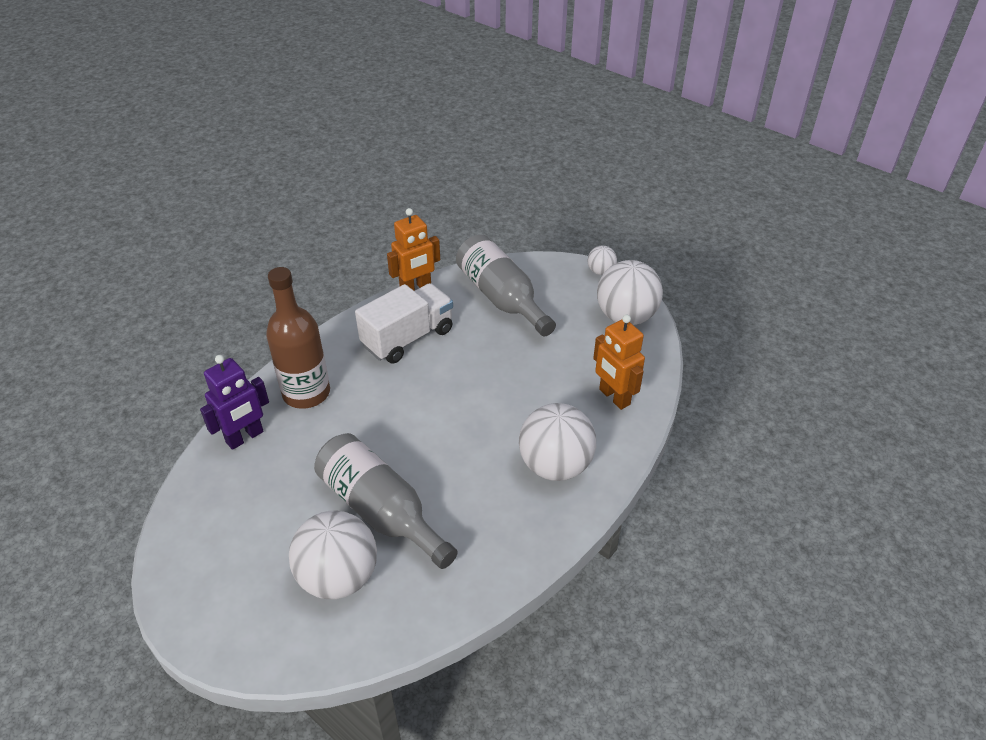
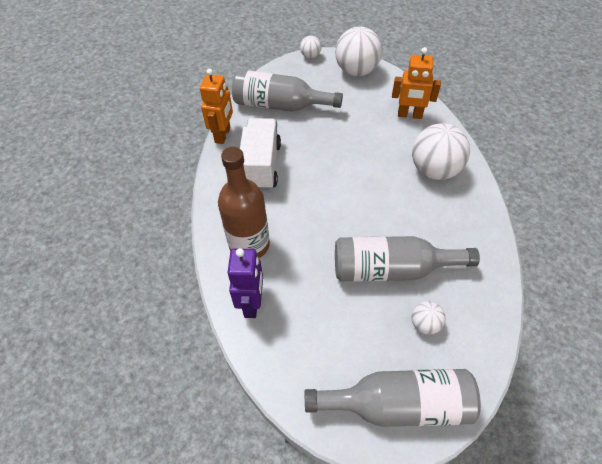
camera: 45 degrees left, 10 degrees up
(228, 610) = (399, 405): none -> grey bottle
(338, 577) = (425, 324): white ball -> white ball, size x0.49

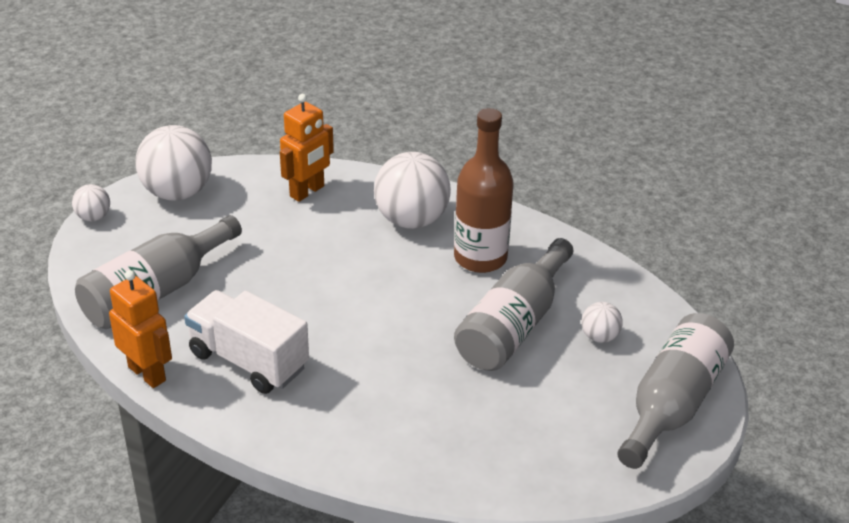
camera: 60 degrees left, 15 degrees down
(249, 245) = (370, 430): brown bottle -> brown bottle (480, 258)
(252, 303) = (459, 466): purple robot -> none

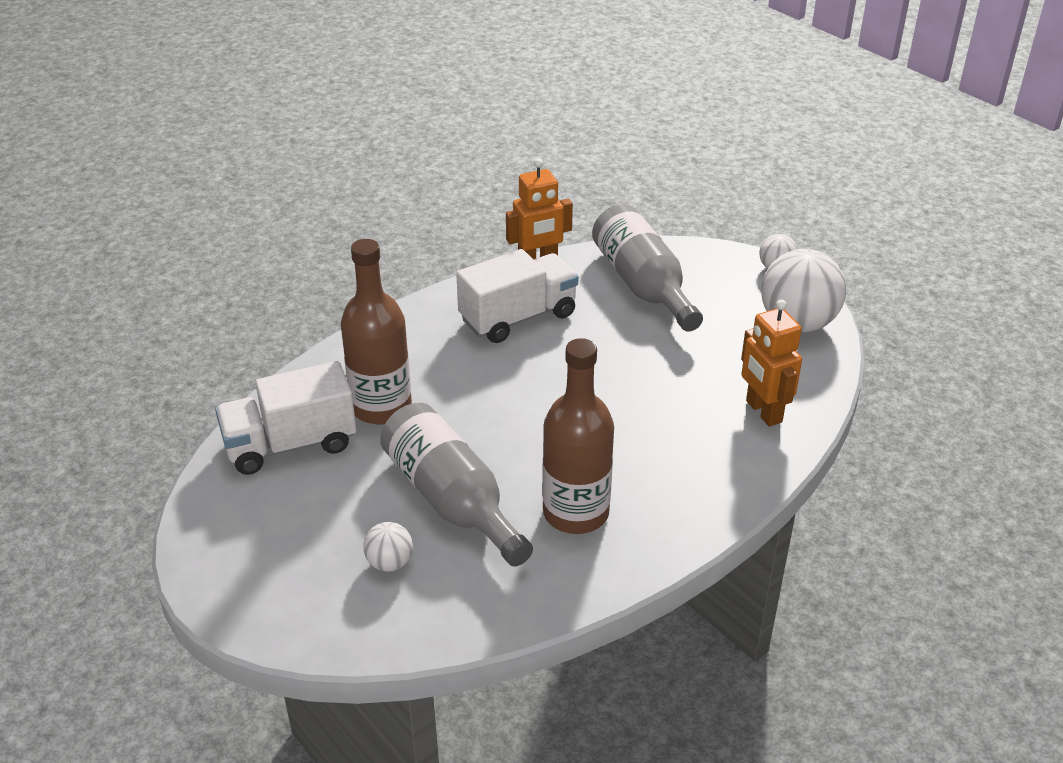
camera: 115 degrees right, 0 degrees up
(411, 220) = (673, 478): white ball -> none
(433, 409) = (381, 407): none -> brown bottle
(520, 451) = (290, 445): none -> white truck
(672, 404) = (257, 579): grey bottle -> none

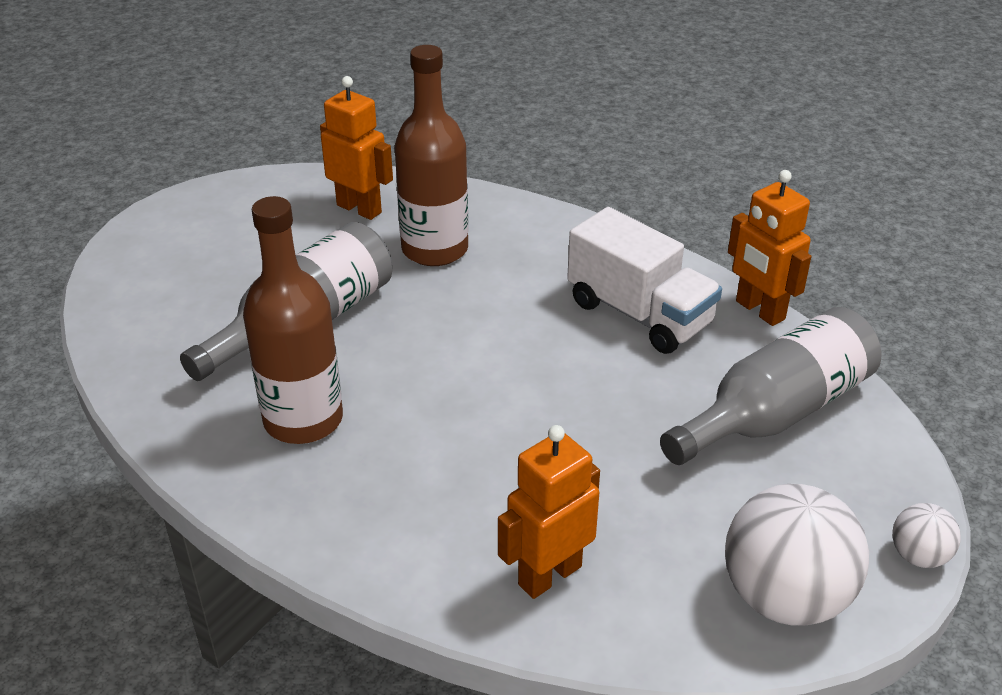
camera: 75 degrees right, 0 degrees up
(290, 445) = (359, 208): white truck -> orange robot
(389, 563) = (207, 303): white ball -> none

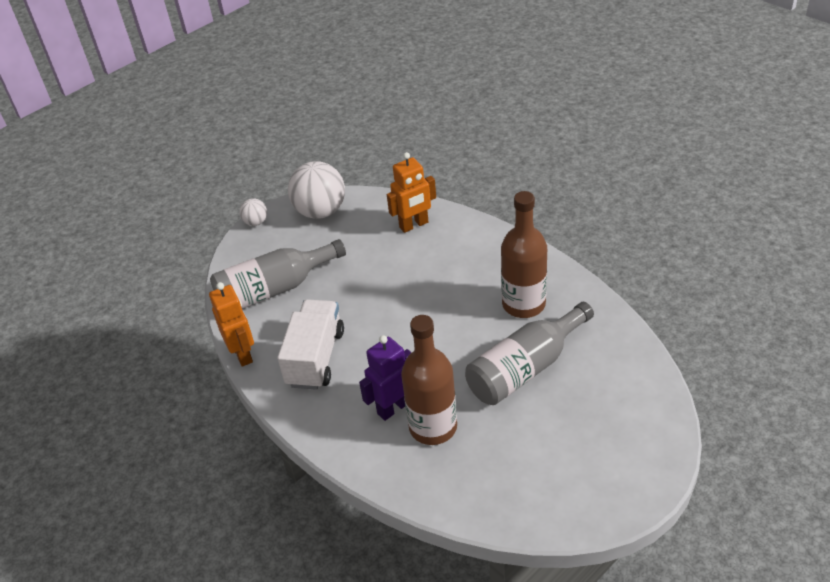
camera: 165 degrees left, 5 degrees up
(359, 208) = (485, 478): orange robot -> none
(495, 265) = (393, 407): none -> purple robot
(639, 314) = (315, 358): white truck -> white truck turned 45 degrees clockwise

